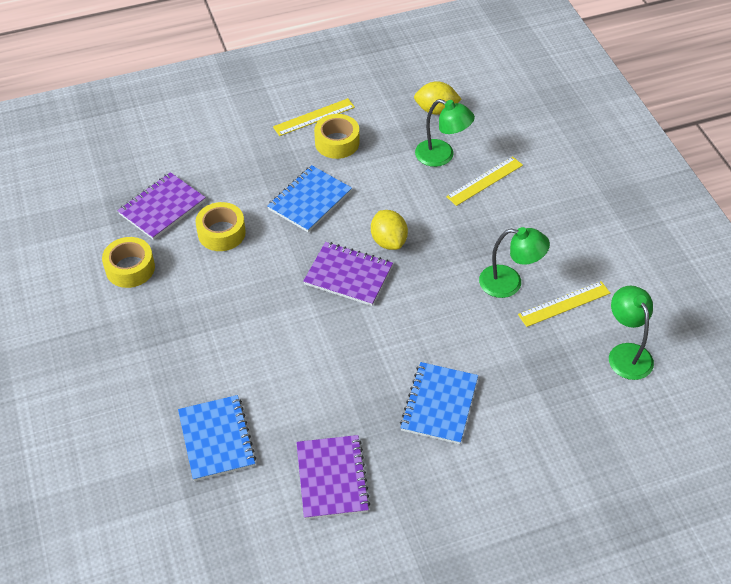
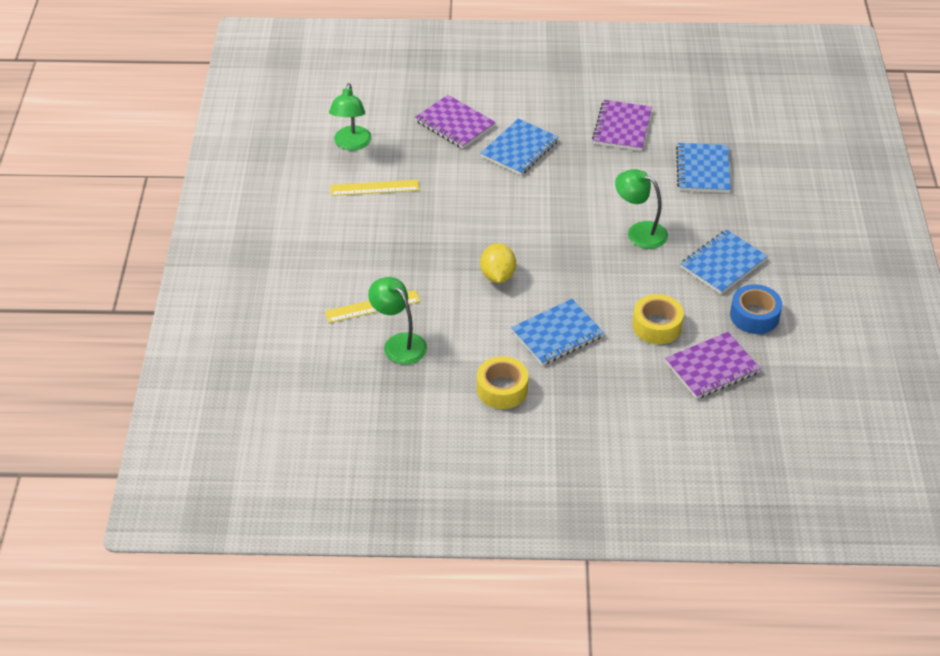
camera: 160 degrees left, 5 degrees down
(130, 268) = (754, 316): yellow tape -> blue tape
(170, 317) = (723, 264): none -> blue notebook
(314, 117) = (514, 427): yellow ruler -> none
(348, 275) = (549, 256): purple notebook -> purple notebook (455, 124)
(436, 110) = (374, 397): yellow lemon -> none
(509, 283) = (409, 214): green lamp -> green lamp (639, 232)

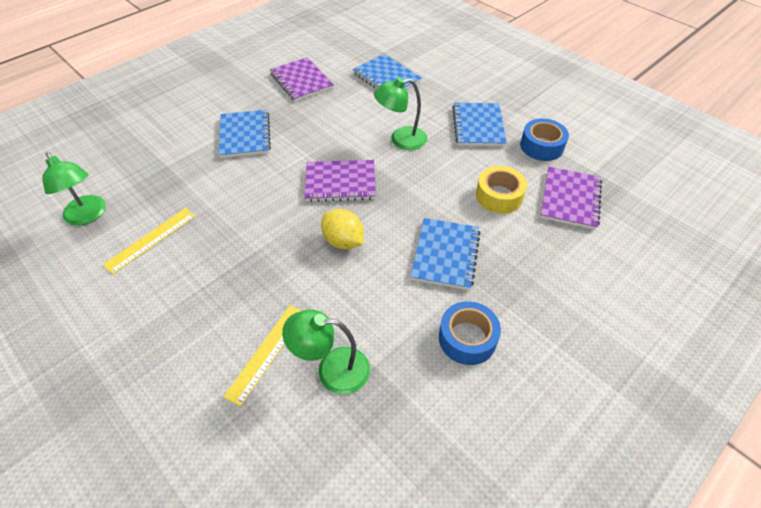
camera: 45 degrees left, 5 degrees up
(455, 124) = (170, 147): purple notebook -> purple notebook (340, 182)
(502, 389) = (467, 338): yellow tape -> blue tape

